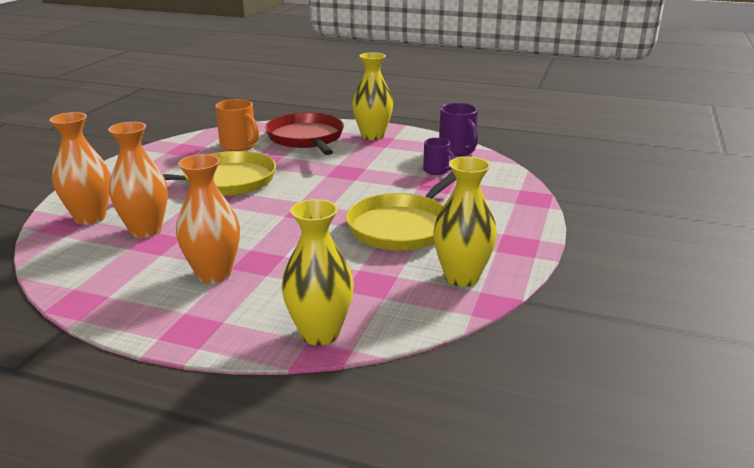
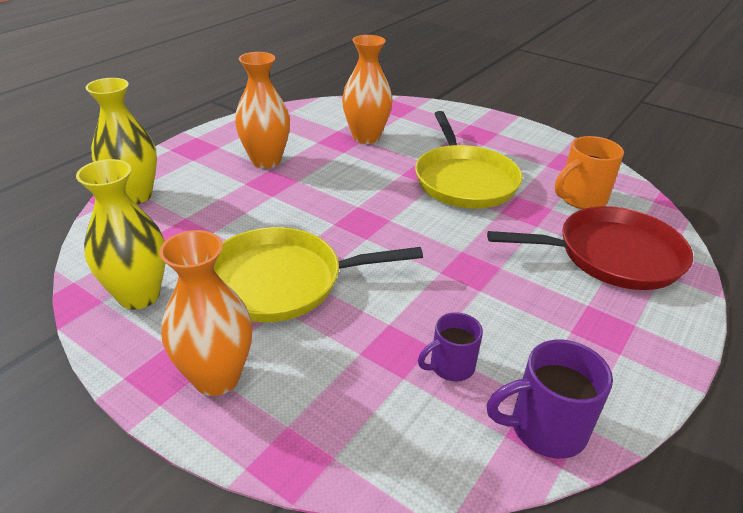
camera: 105 degrees right, 10 degrees up
(90, 217) = (404, 117): orange vase -> orange vase (217, 377)
(372, 136) = (627, 328): yellow vase -> none
(402, 226) = (282, 281): yellow pan -> yellow pan turned 60 degrees counterclockwise

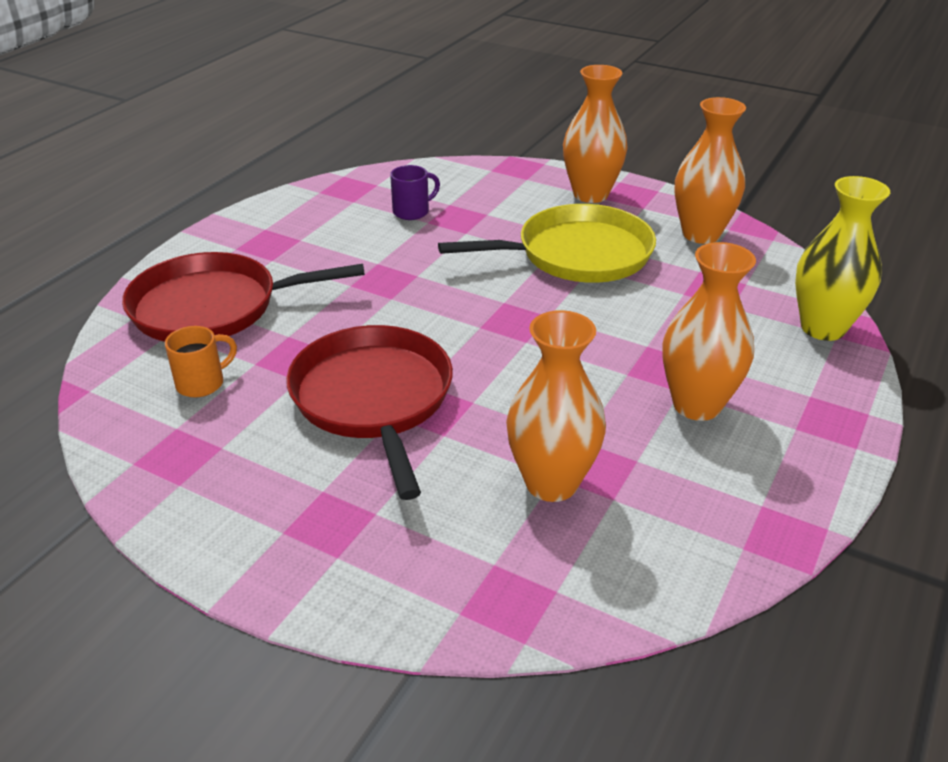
camera: 175 degrees right, 0 degrees up
(139, 295) = (701, 234): yellow vase -> orange vase
(464, 180) = (374, 399): yellow pan -> red pan
(545, 428) = (348, 188): purple mug -> none
(580, 198) = (202, 383): orange mug -> orange mug, size x0.65

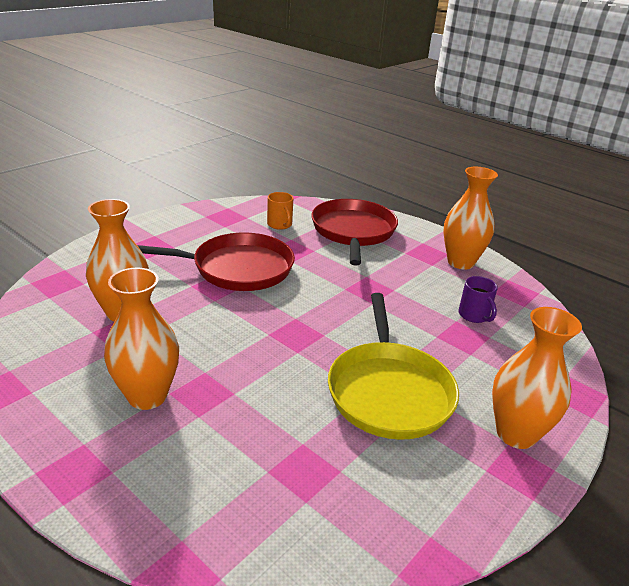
camera: 100 degrees right, 5 degrees down
(701, 234) = (419, 501): orange vase -> orange vase (460, 262)
(822, 328) = (200, 534): yellow vase -> none

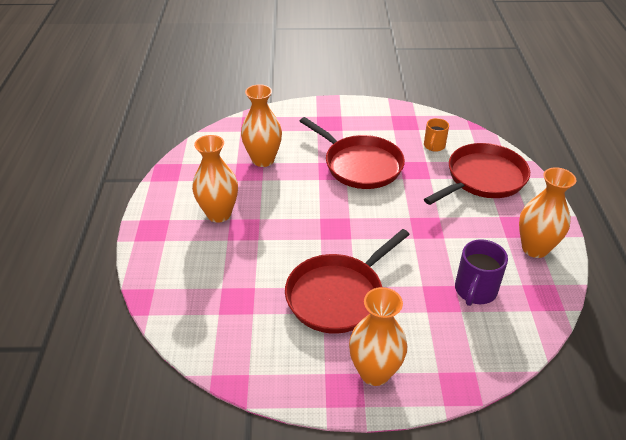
camera: 50 degrees right, 10 degrees up
(389, 391) = (338, 295): yellow pan -> red pan
(474, 315) = (475, 291): purple mug -> purple mug, size x1.53

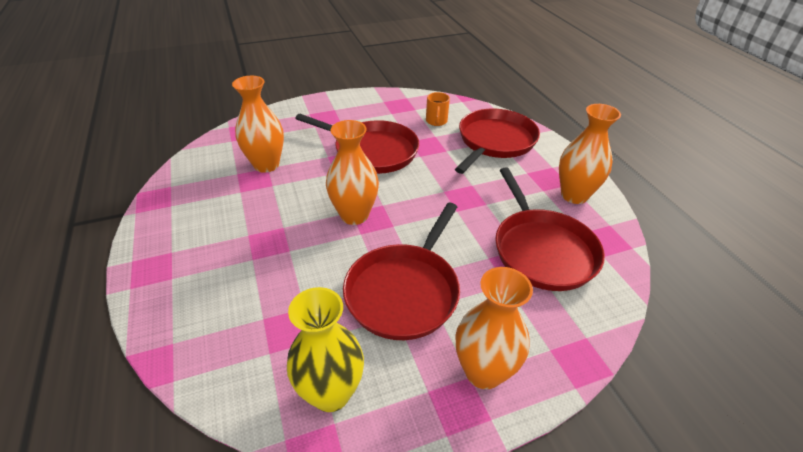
camera: 20 degrees left, 0 degrees up
(219, 214) = (233, 232): orange vase -> orange vase (354, 215)
(253, 354) = (331, 393): none -> yellow vase
(475, 291) = (542, 250): purple mug -> red pan

